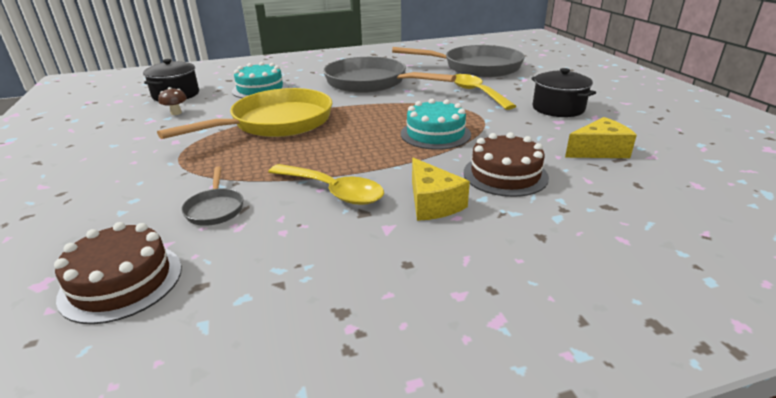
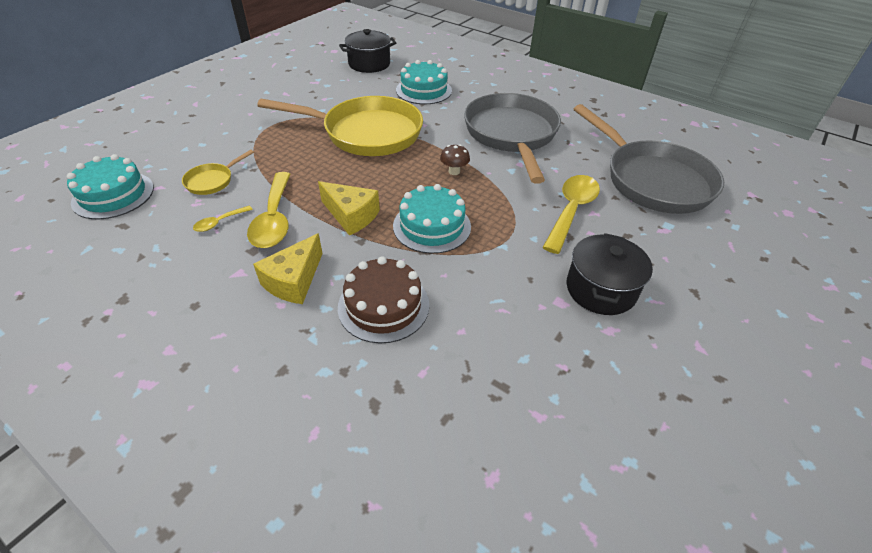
camera: 50 degrees right, 15 degrees up
(121, 282) = (113, 195): brown cake -> turquoise cake
(176, 113) = (338, 83): brown mushroom -> brown mushroom (454, 171)
(215, 209) = (212, 181): grey pan -> yellow pan
(294, 220) = (219, 222): none -> yellow spoon
(599, 151) = (508, 361): yellow cheese -> yellow cheese (351, 216)

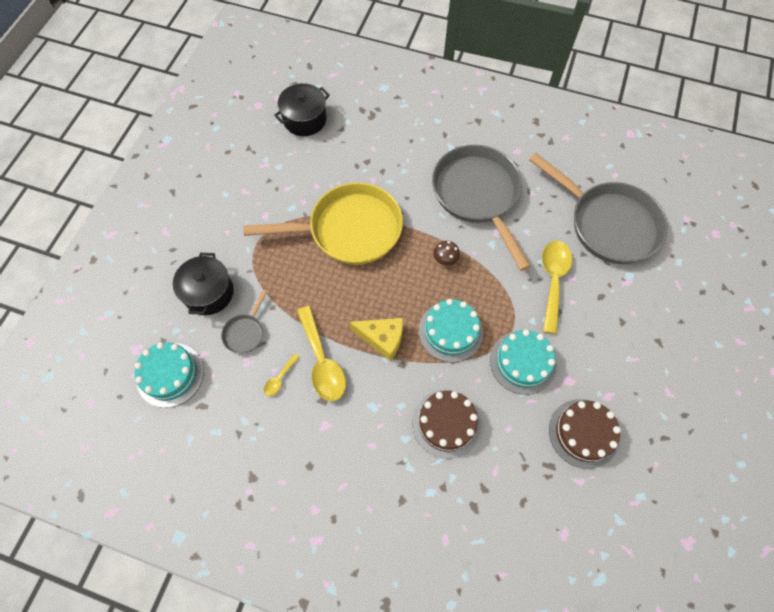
camera: 15 degrees left, 20 degrees up
(212, 181) = (245, 332): yellow pan -> grey pan
(294, 281) = (370, 420): yellow cheese -> none
(423, 90) = (375, 149): turquoise cake -> turquoise cake (522, 362)
(563, 361) = (583, 433): none -> brown cake
(601, 289) = (593, 359): black pot -> black pot (209, 293)

